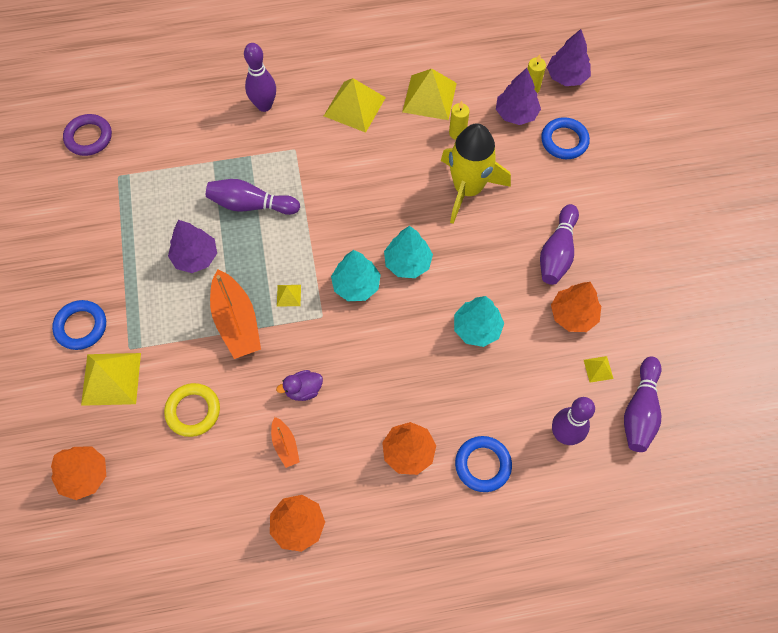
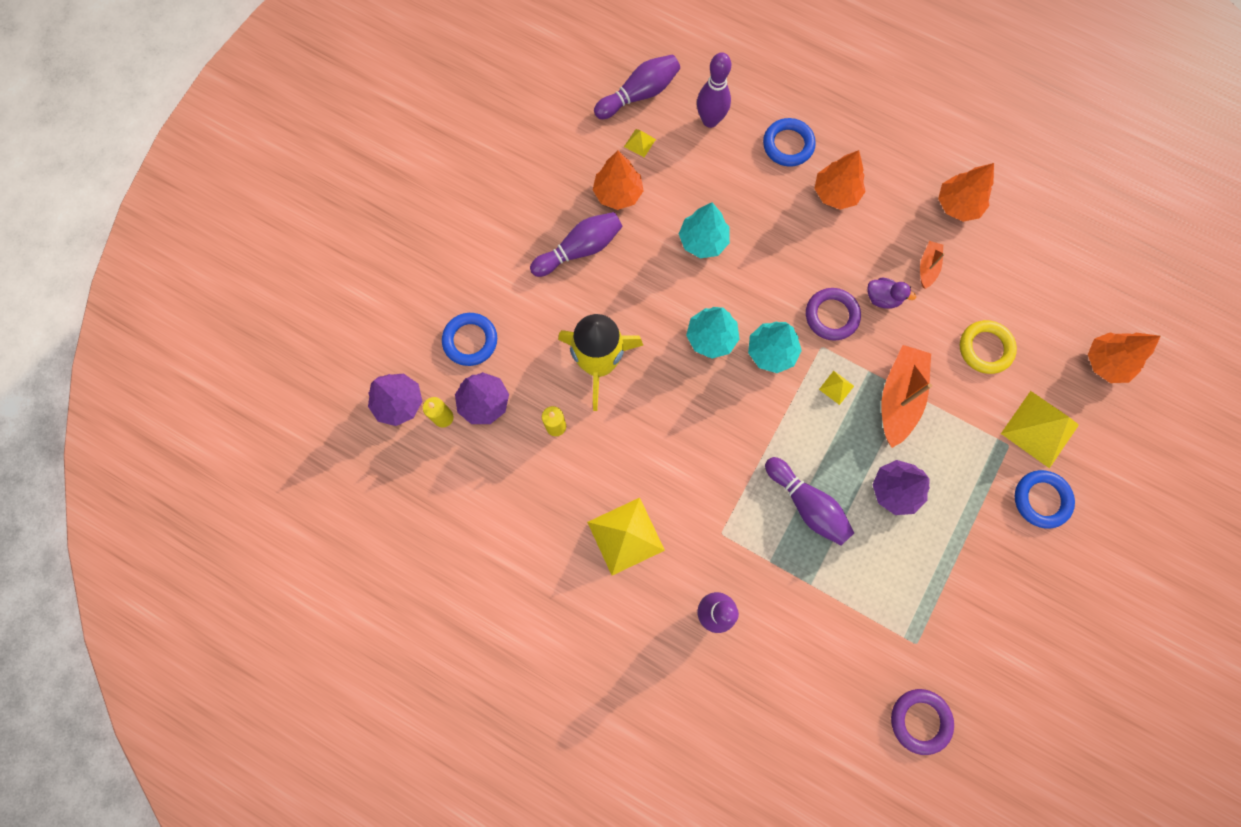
camera: 140 degrees left, 10 degrees up
(332, 345) = (831, 316): none -> purple ring
(429, 97) = (545, 486): yellow pyramid -> none

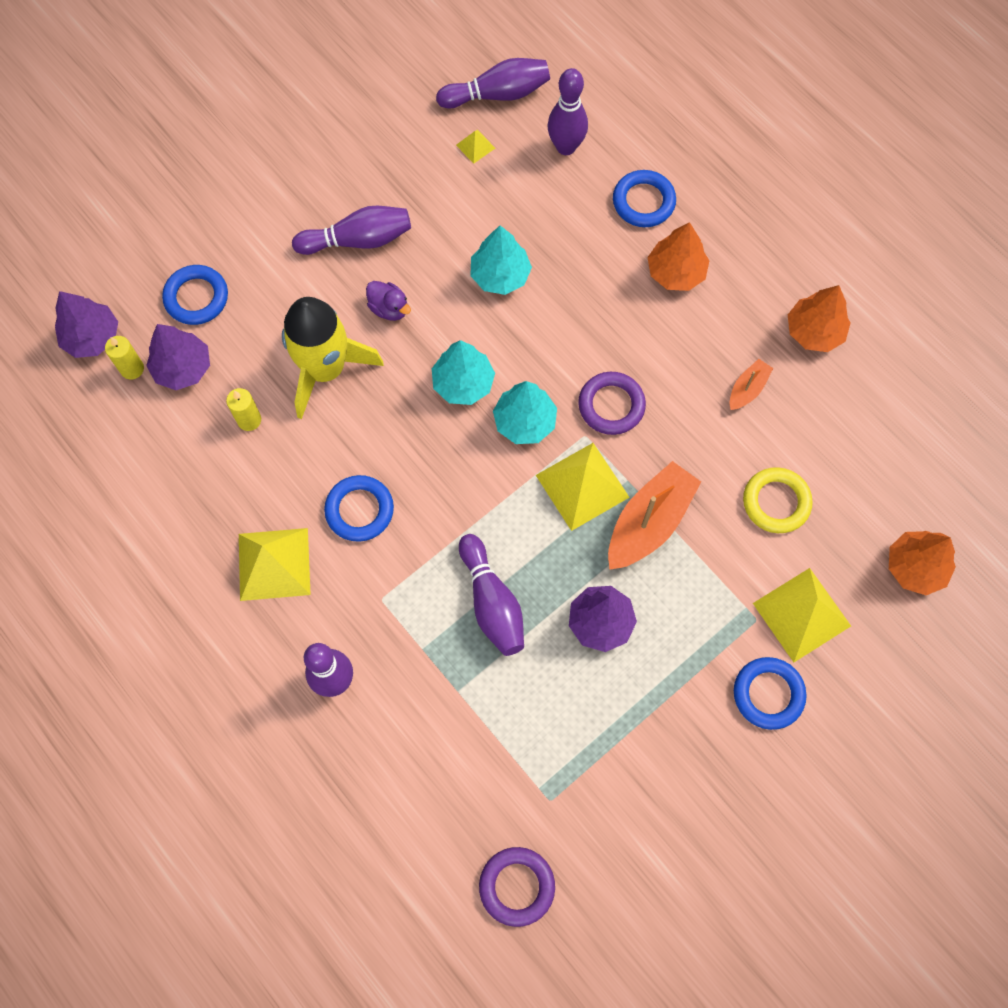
camera: 20 degrees right, 5 degrees down
(618, 193) = (427, 193): orange tree -> none
(674, 468) = (359, 510): none -> blue ring
(836, 387) = (582, 486): yellow pyramid -> yellow pyramid, size x2.20
(882, 298) = (679, 406): purple duck -> purple duck (389, 308)

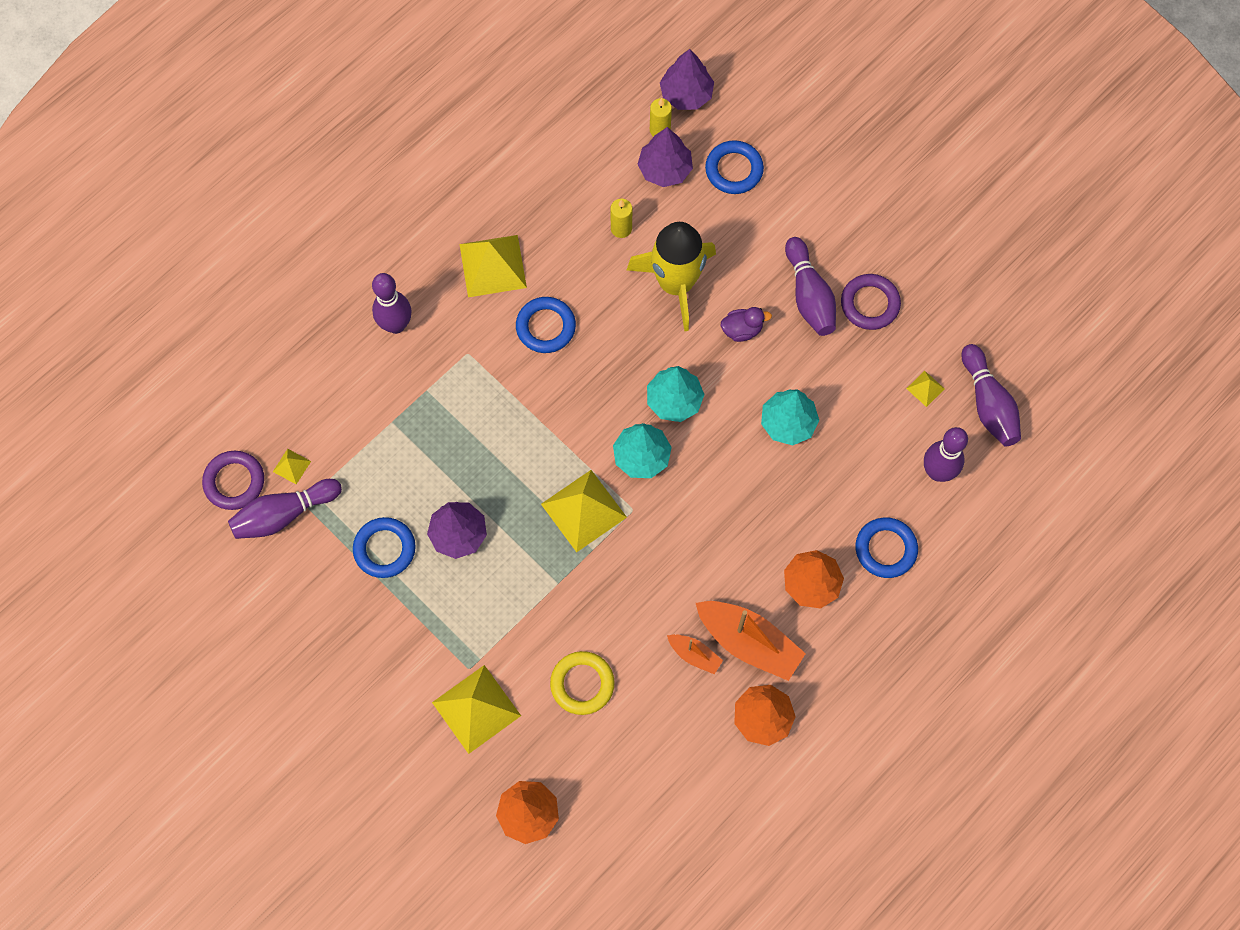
camera: 85 degrees right, 0 degrees up
(389, 308) = (742, 330): purple duck -> purple duck turned 135 degrees counterclockwise
(492, 602) = (470, 442): purple bowling pin -> purple bowling pin (284, 514)
(502, 814) = (292, 466): none -> yellow pyramid
(611, 405) = (665, 531): purple ring -> purple ring (870, 304)
(649, 522) = (553, 571): orange boat -> orange boat (749, 642)
(768, 694) = (402, 680): blue ring -> blue ring (384, 549)

